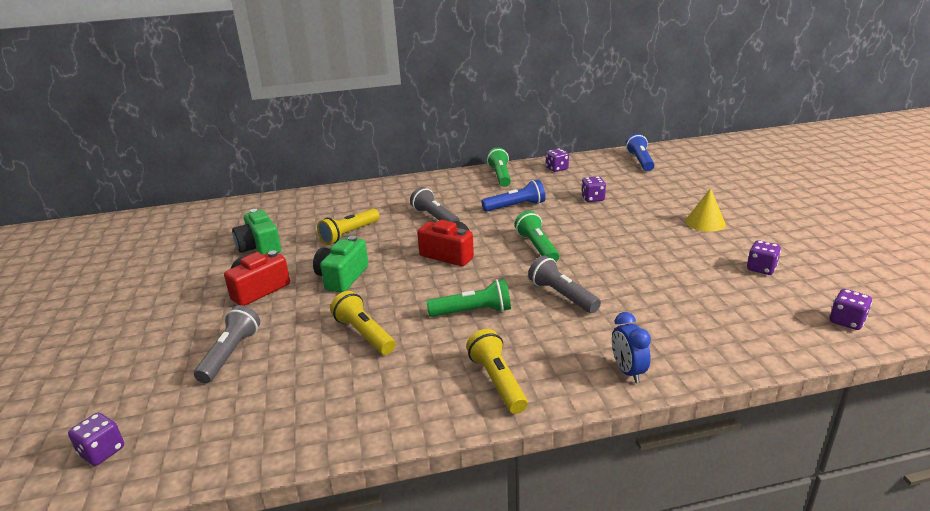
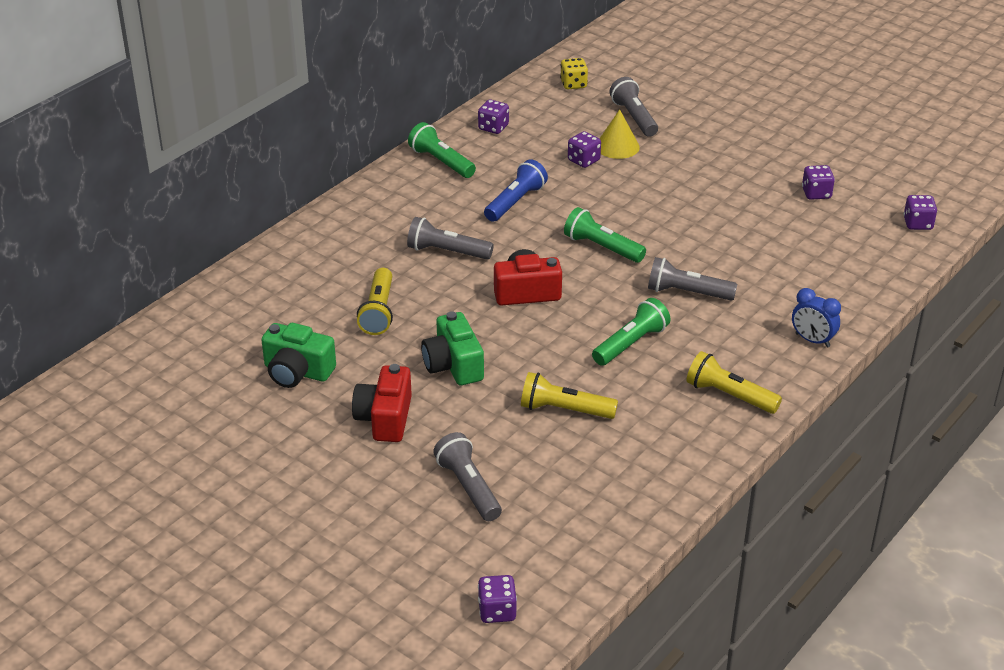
camera: 40 degrees left, 10 degrees up
(640, 161) = (573, 84): blue flashlight -> yellow dice
(661, 186) = (634, 117): none -> grey flashlight
(705, 222) = (722, 154): yellow cone -> yellow cone (617, 146)

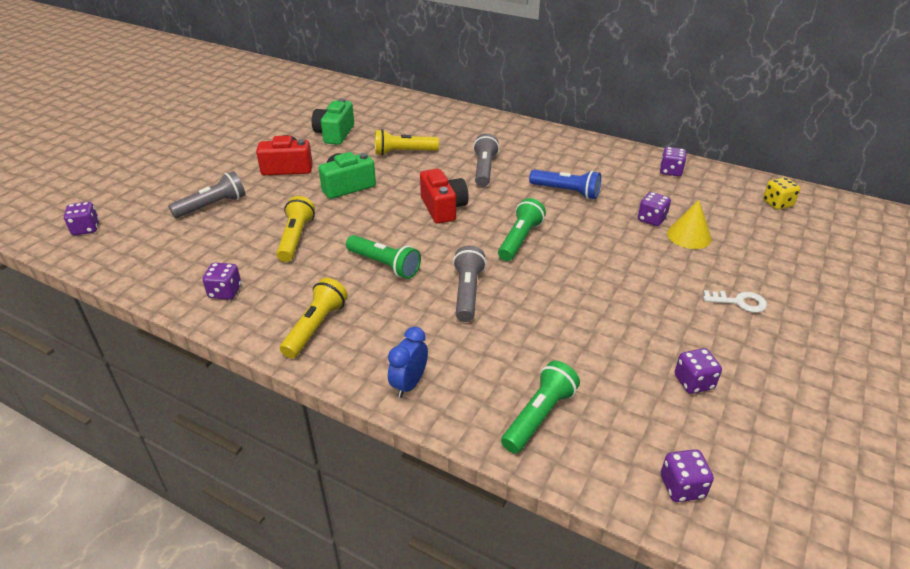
camera: 80 degrees right, 0 degrees up
(441, 162) = (603, 155): green flashlight -> green flashlight (539, 416)
(634, 117) = (749, 242): grey flashlight -> none
(661, 464) = (225, 292): none -> purple dice
(721, 146) = (739, 302): none -> white key

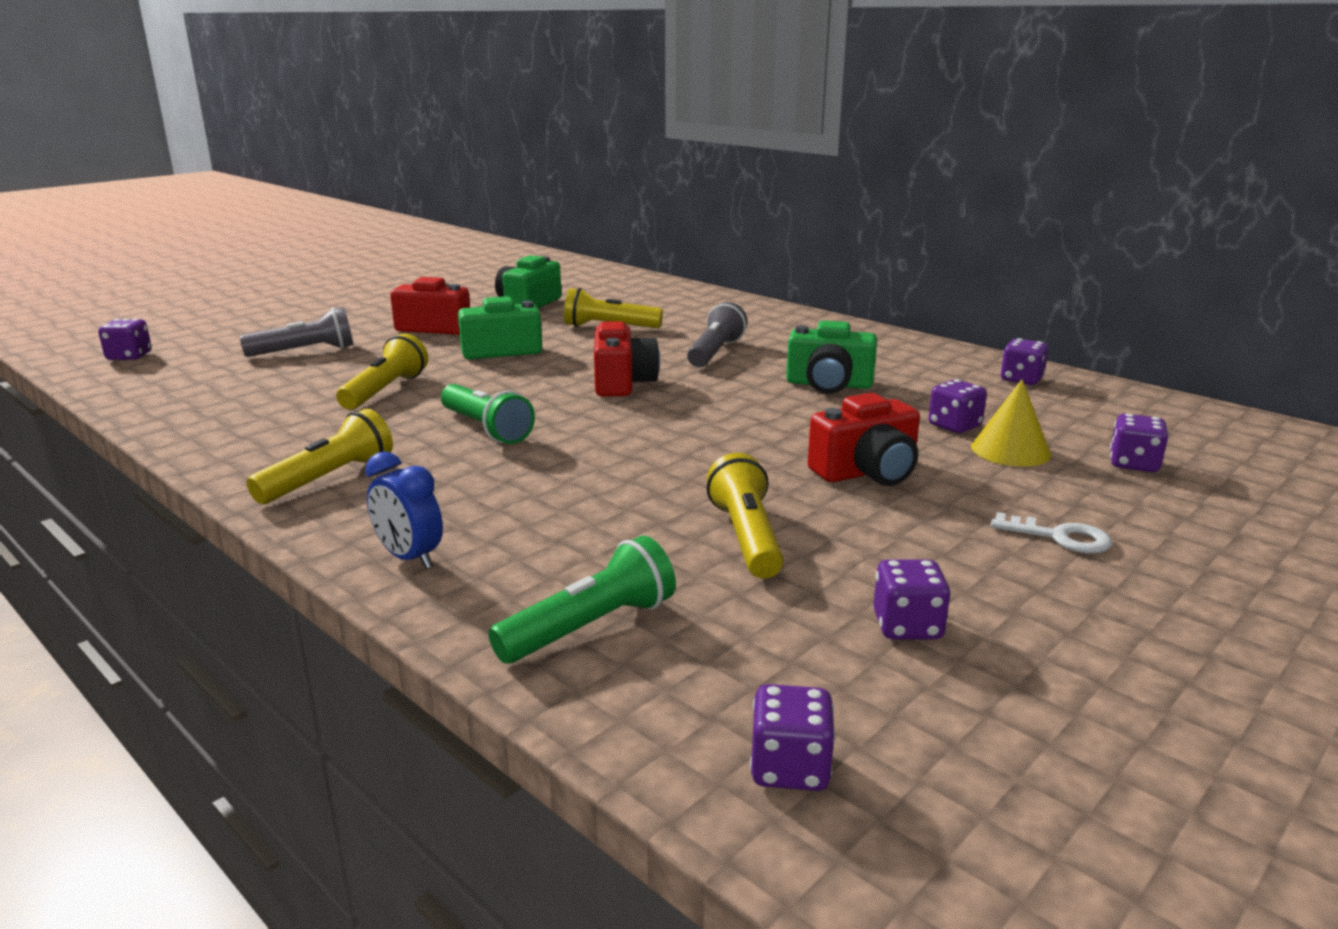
camera: 15 degrees right, 15 degrees down
(225, 292) = (240, 430): purple dice -> purple dice (1133, 464)
(409, 384) = (409, 558): blue clock -> blue clock turned 90 degrees counterclockwise
(467, 292) = (587, 470): grey flashlight -> none
(520, 239) = (716, 425): green flashlight -> none
(566, 192) = (829, 384): blue flashlight -> green camera
(584, 332) = (746, 537): none -> yellow flashlight
(622, 267) = (867, 472): none -> red camera
(777, 203) = (1200, 431): yellow dice -> none

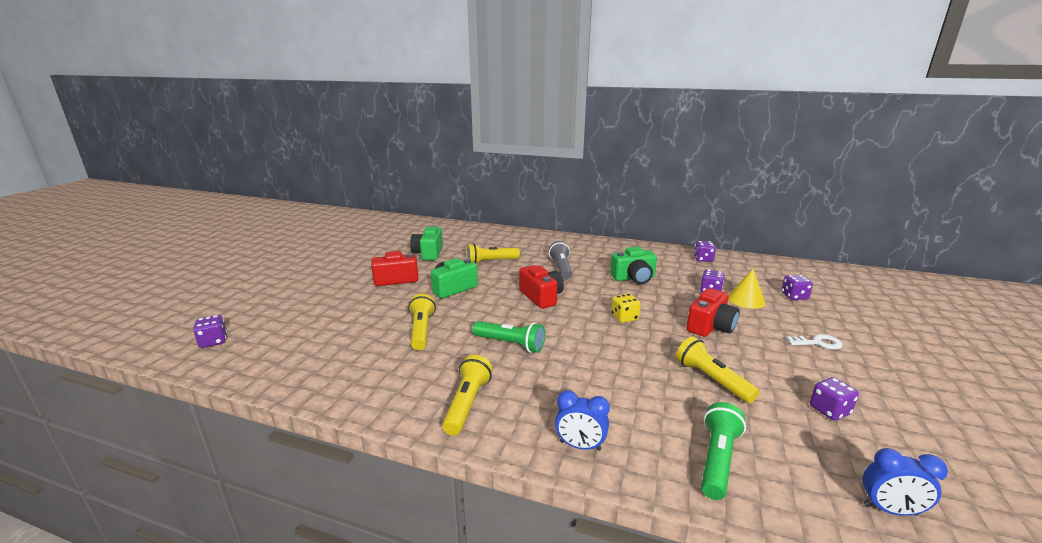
camera: 25 degrees left, 0 degrees up
(305, 351) = (336, 312): grey flashlight -> none
(722, 432) = (624, 317): none -> yellow dice
(790, 768) = (889, 509): purple dice -> blue clock

